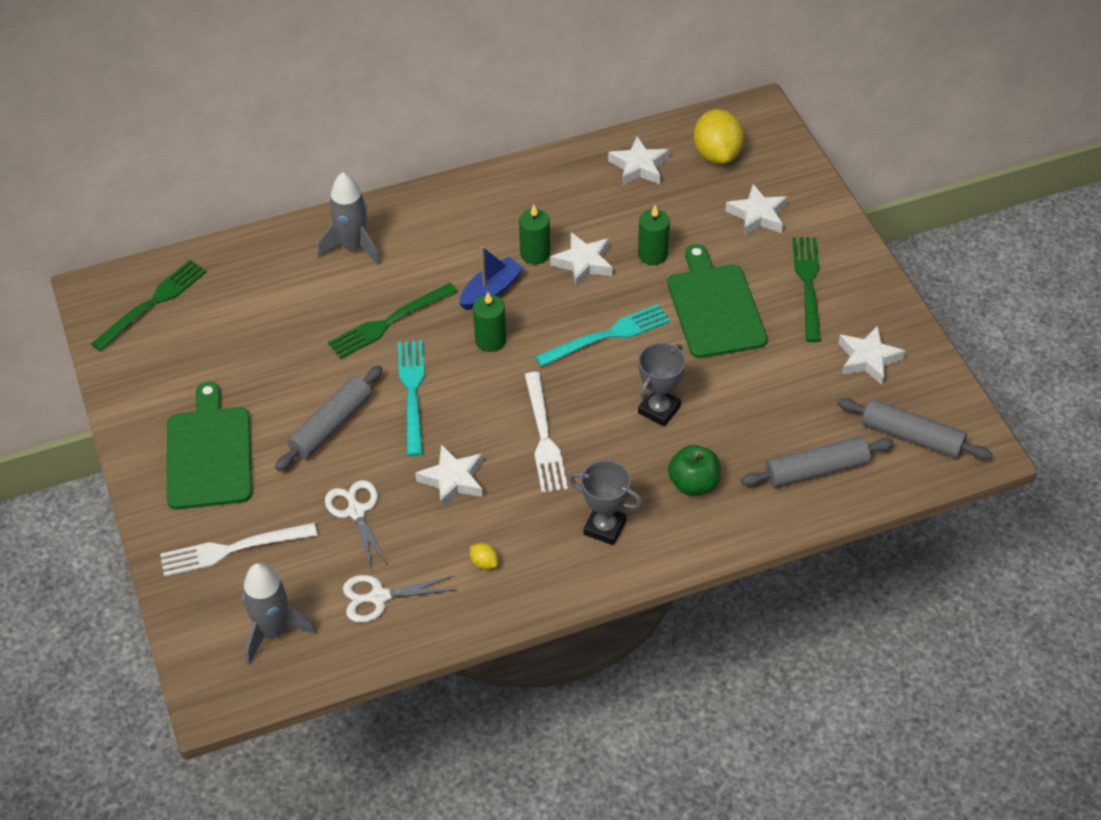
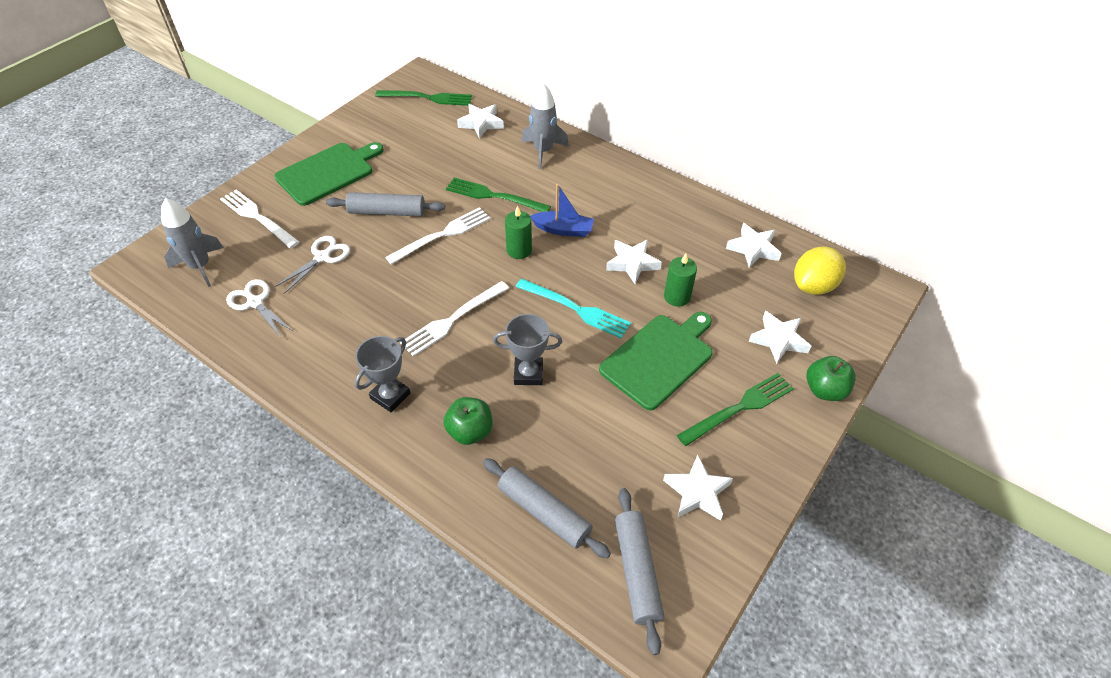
camera: 55 degrees right, 0 degrees up
(412, 391) = (443, 234): turquoise fork -> white fork
(453, 480) = (380, 291): white star -> white star (481, 123)
(484, 563) = (316, 342): yellow lemon -> none
(535, 254) = (617, 235): green candle -> none
(604, 527) = (390, 396): grey trophy -> grey trophy turned 45 degrees clockwise
(831, 219) = (825, 390): none -> green apple

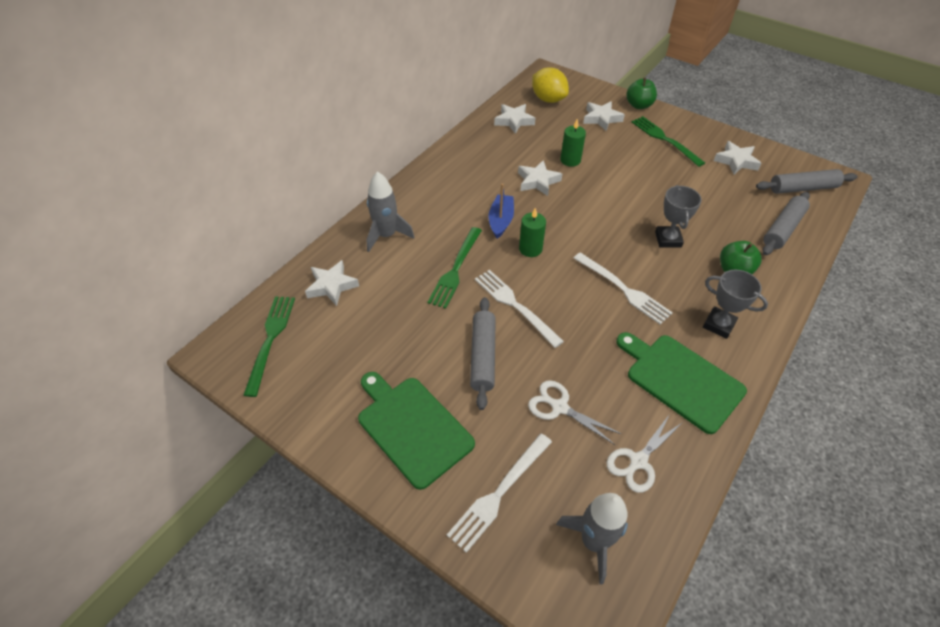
camera: 90 degrees left, 0 degrees up
(577, 309) = (594, 212): turquoise fork -> none
(659, 358) = (633, 171): green cutting board -> green cutting board (681, 379)

